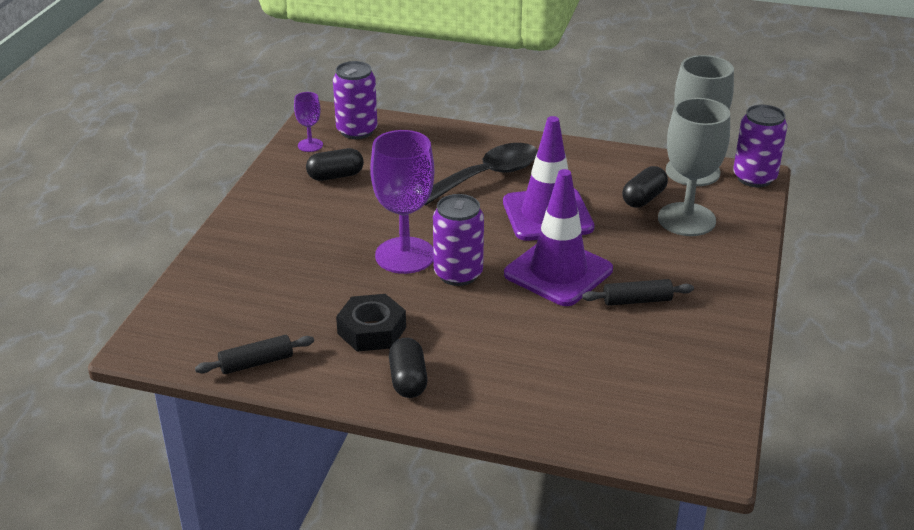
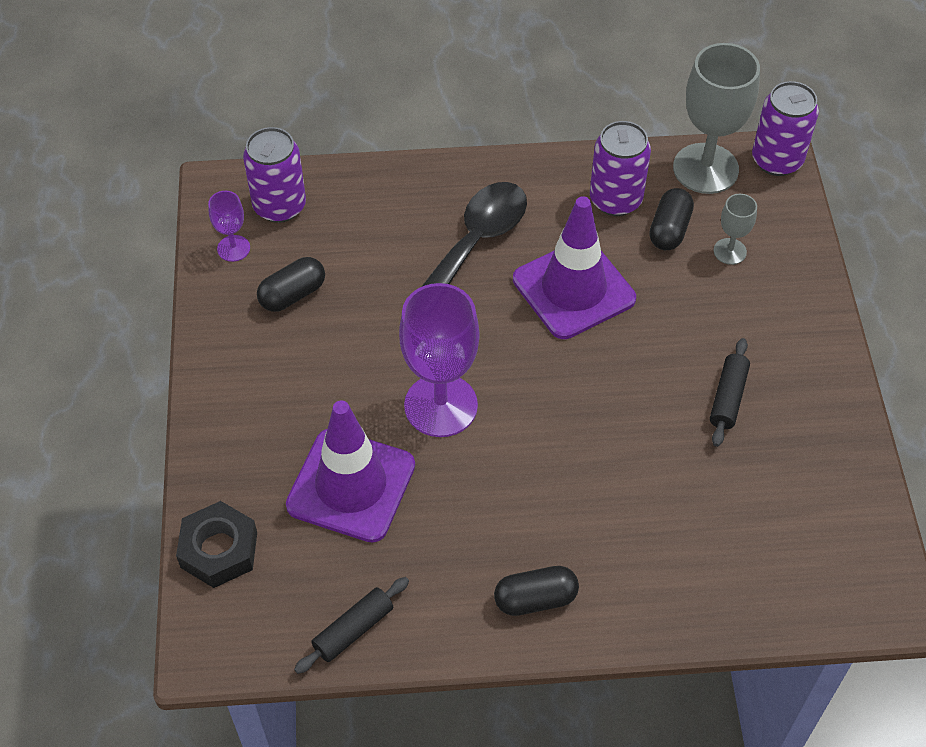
camera: 20 degrees left, 20 degrees up
(372, 330) = (459, 537): black nut -> black nut (219, 550)
(408, 380) = (535, 599): black capsule -> black capsule turned 75 degrees counterclockwise
(458, 274) = (515, 417): purple can -> purple can (615, 200)
(558, 272) = (625, 379): purple traffic cone -> purple traffic cone (351, 485)
(637, 300) = (727, 397): black rolling pin -> black rolling pin turned 45 degrees counterclockwise
(686, 219) = (730, 251): grey goblet -> grey goblet, size x0.48

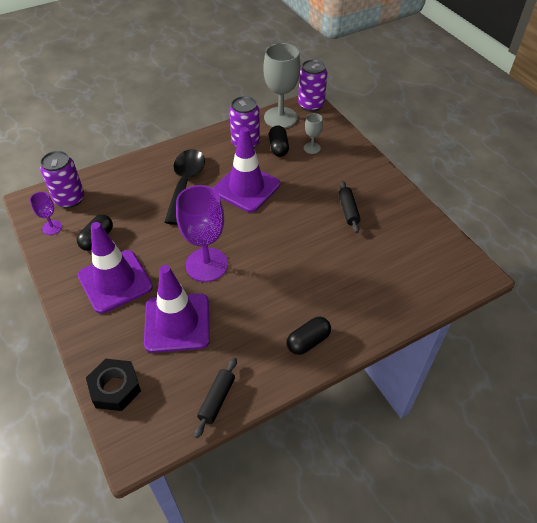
camera: 25 degrees left, 5 degrees down
(289, 379) = (115, 281): none -> purple traffic cone

